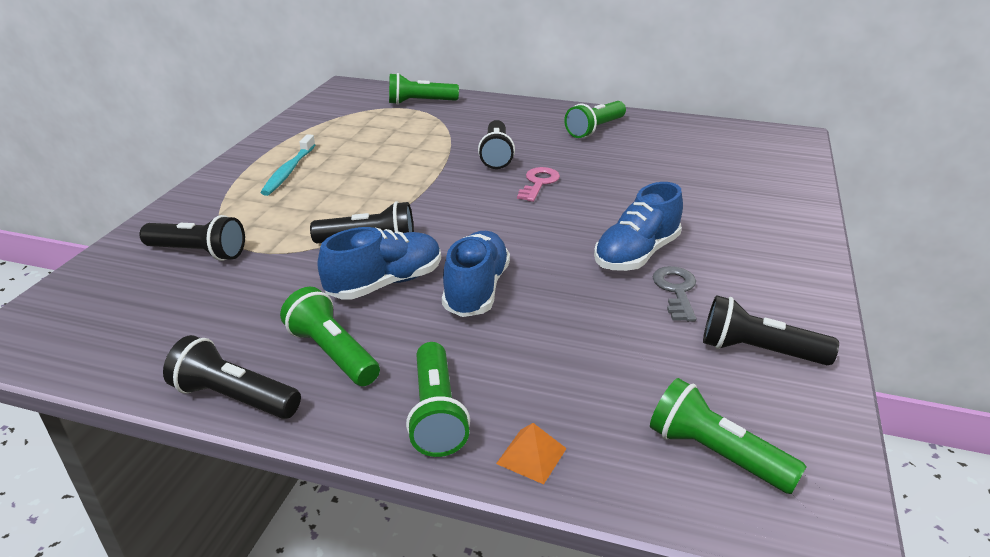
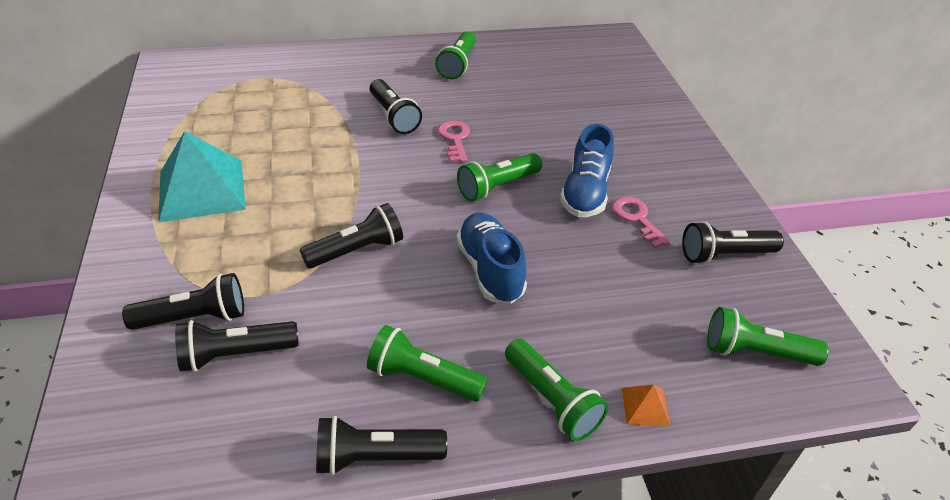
camera: 30 degrees left, 10 degrees up
(202, 286) = (236, 354): none -> black flashlight
(289, 171) = (202, 190): turquoise toothbrush -> turquoise pyramid
(385, 283) = (408, 290): blue shoe -> none
(420, 102) = (268, 68): green flashlight -> green flashlight (497, 187)
(676, 290) = (636, 219): grey key -> pink key

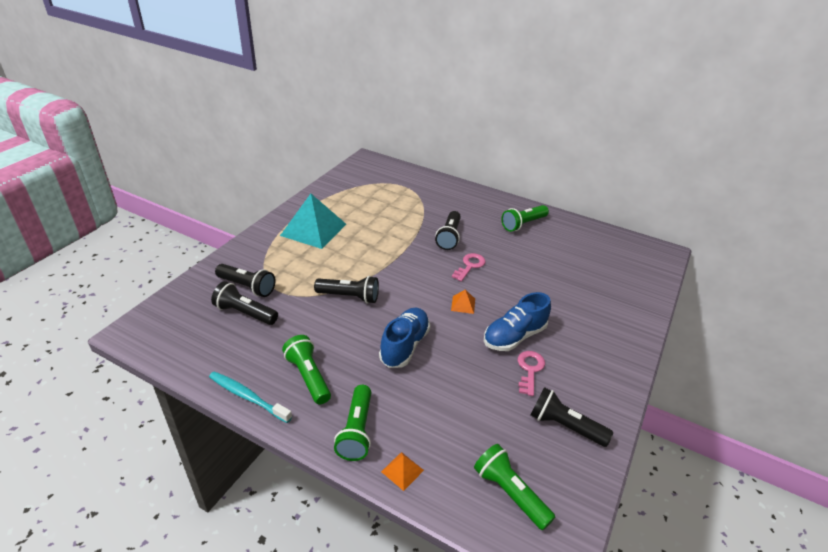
camera: 40 degrees right, 5 degrees down
(376, 457) = (248, 397): black flashlight -> turquoise toothbrush
(497, 187) = (463, 304): green flashlight -> orange pyramid

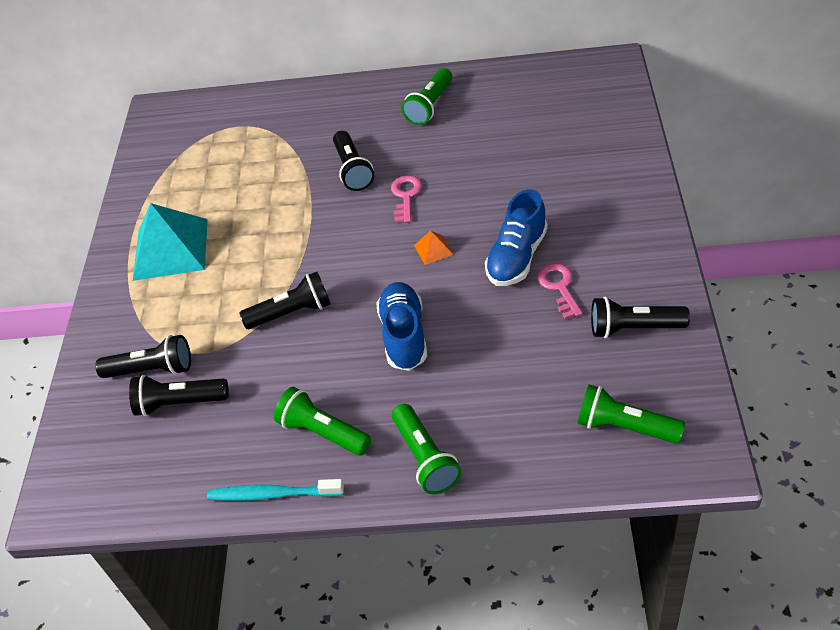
camera: 20 degrees left, 10 degrees up
(402, 471) = (504, 469): orange pyramid -> none

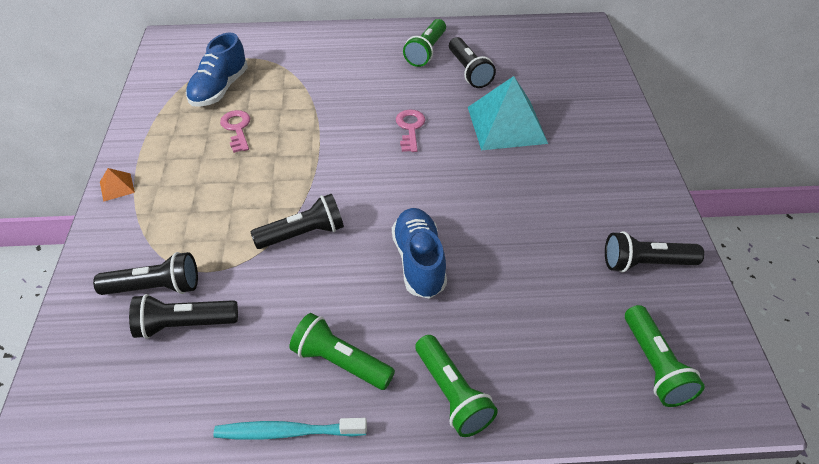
camera: 10 degrees left, 0 degrees up
(171, 249) = (179, 166): turquoise pyramid -> turquoise pyramid (507, 125)
(353, 170) = (358, 102): black flashlight -> black flashlight (469, 71)
(433, 249) = (441, 179): orange pyramid -> orange pyramid (117, 187)
(517, 257) = (522, 190): blue shoe -> blue shoe (220, 89)
(559, 287) = (566, 220): pink key -> pink key (237, 128)
(625, 427) = (654, 365): green flashlight -> green flashlight turned 120 degrees counterclockwise

